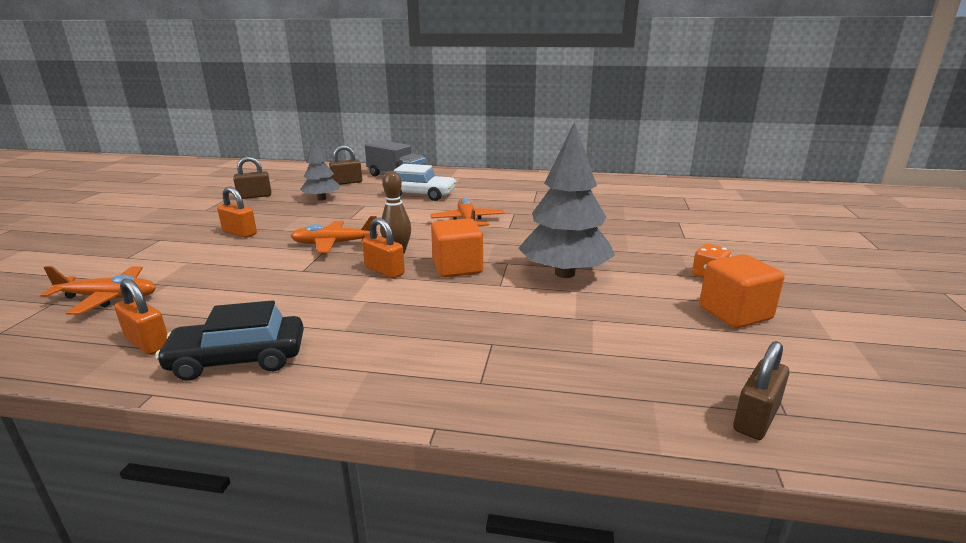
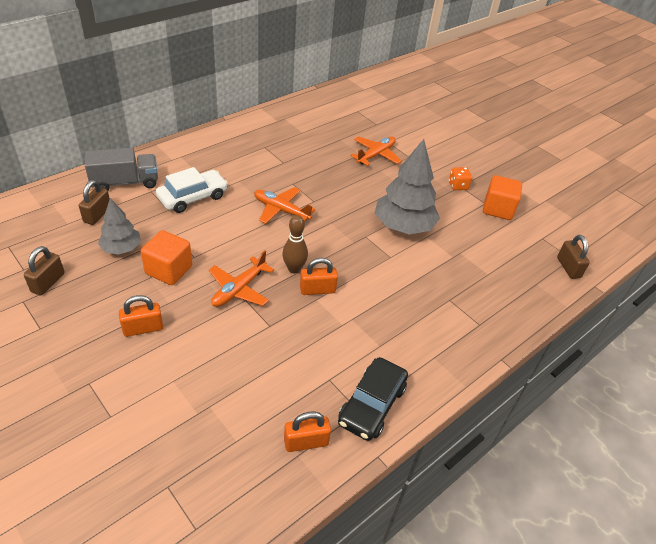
camera: 55 degrees left, 20 degrees up
(109, 298) = (198, 447): orange plane -> orange plane (376, 155)
(457, 267) = (349, 258): orange cube -> orange cube (169, 270)

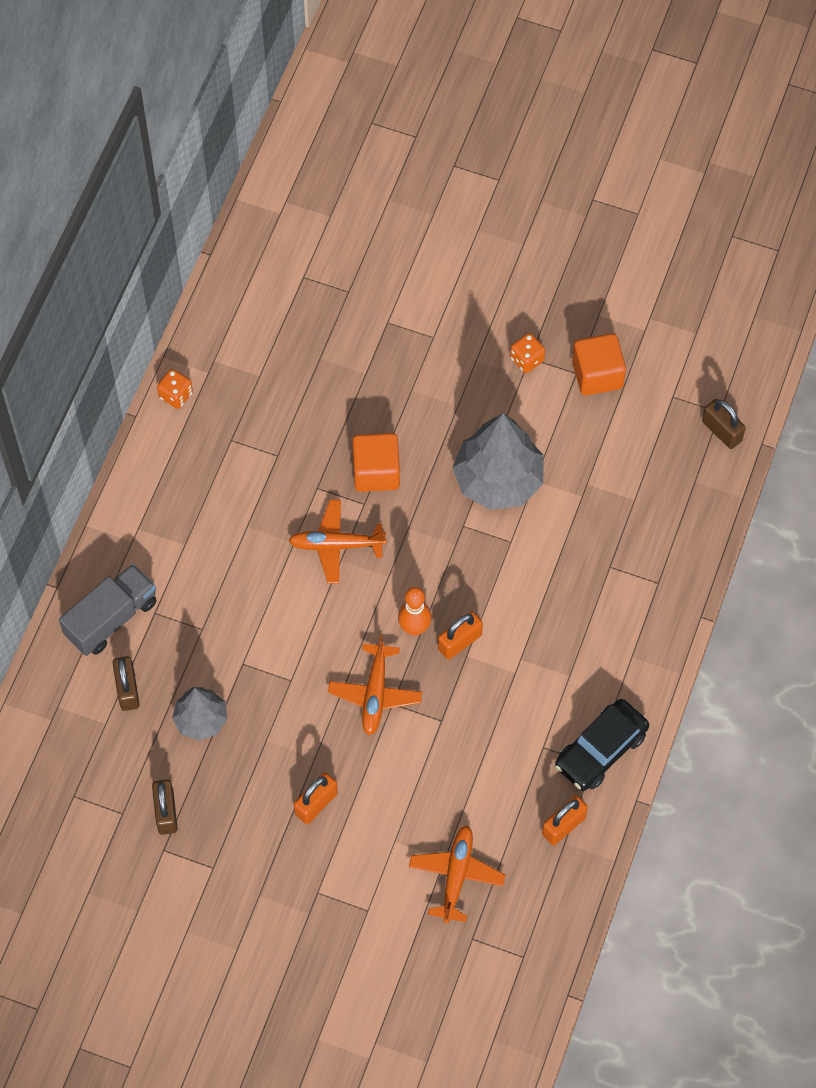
camera: 25 degrees left, 20 degrees up
(169, 270) = (279, 716): orange cube -> orange cube (376, 472)
(193, 197) = (214, 591): white car -> none
(253, 121) = (176, 395): none -> orange dice
(294, 269) = (414, 628): brown bowling pin -> orange bowling pin
(372, 405) = (601, 750): black car -> black car turned 45 degrees clockwise
(376, 155) = (387, 362): orange plane -> orange plane (456, 875)

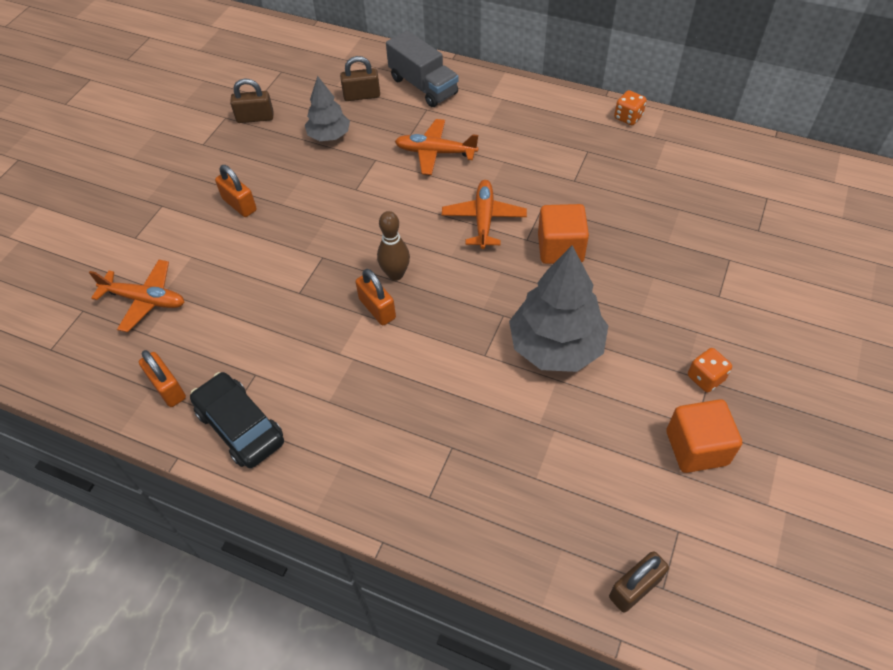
camera: 95 degrees right, 10 degrees down
(375, 694) = (333, 245): orange plane -> orange plane (435, 152)
(414, 628) = (395, 274): orange bowling pin -> brown bowling pin

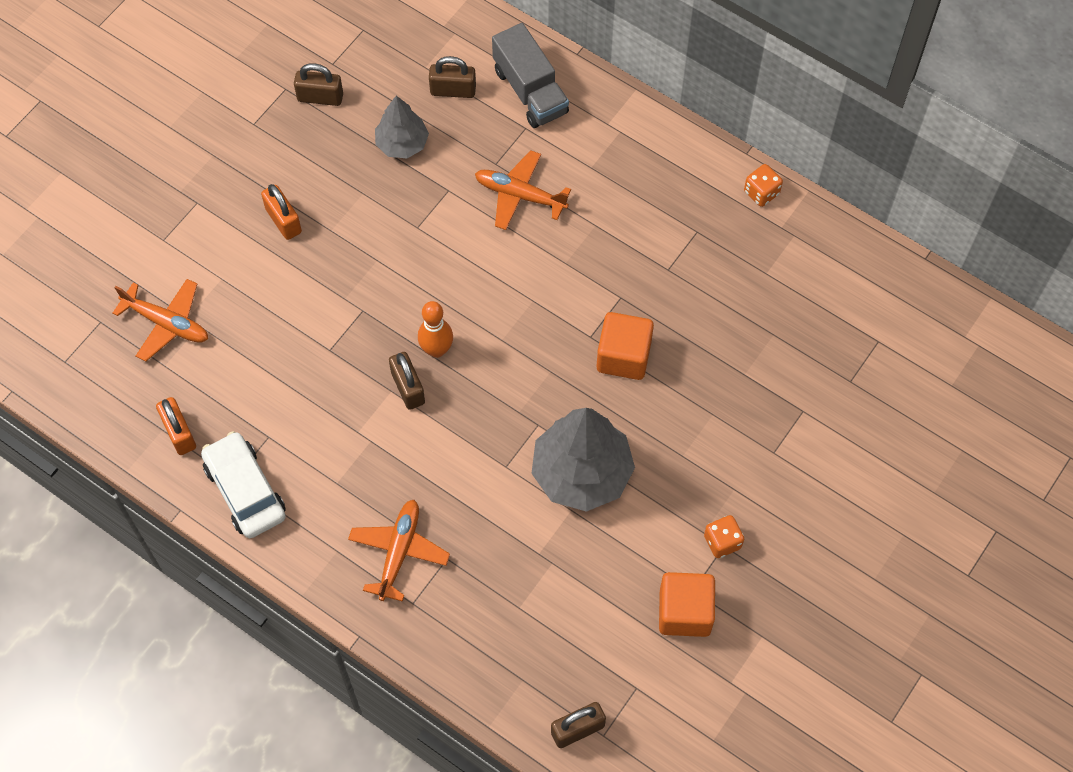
camera: 10 degrees right, 10 degrees up
(240, 426) = (245, 490): black car -> white car
(377, 309) = (408, 388): orange padlock -> brown padlock
(395, 274) = (436, 349): brown bowling pin -> orange bowling pin
(483, 219) = (550, 299): orange plane -> orange plane (399, 551)

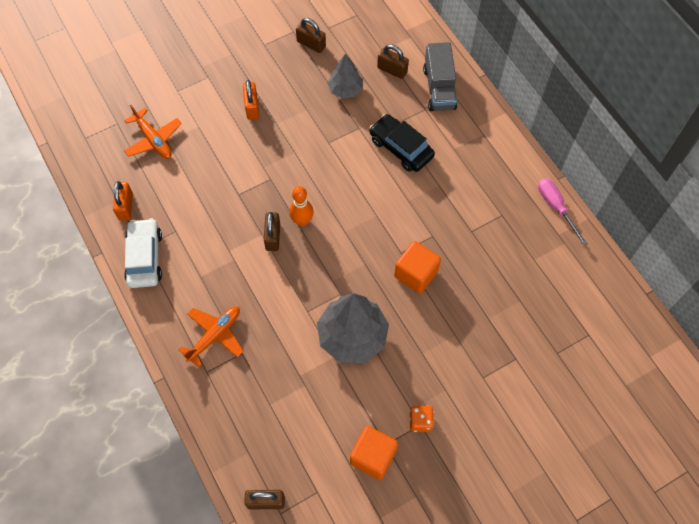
camera: 25 degrees right, 0 degrees up
(519, 195) = (401, 148): orange plane -> black car
(761, 193) = (556, 207): orange dice -> pink screwdriver

